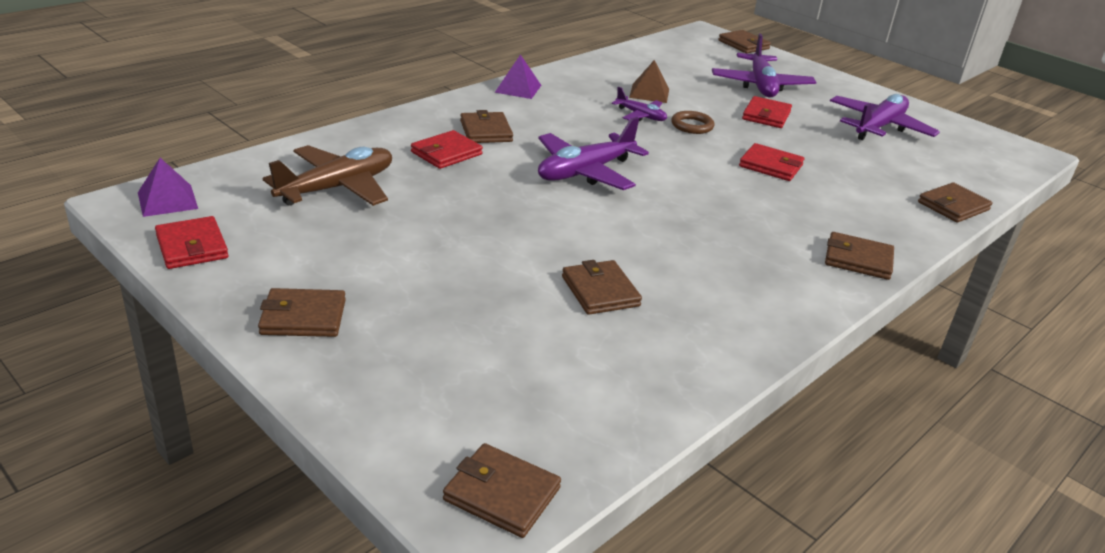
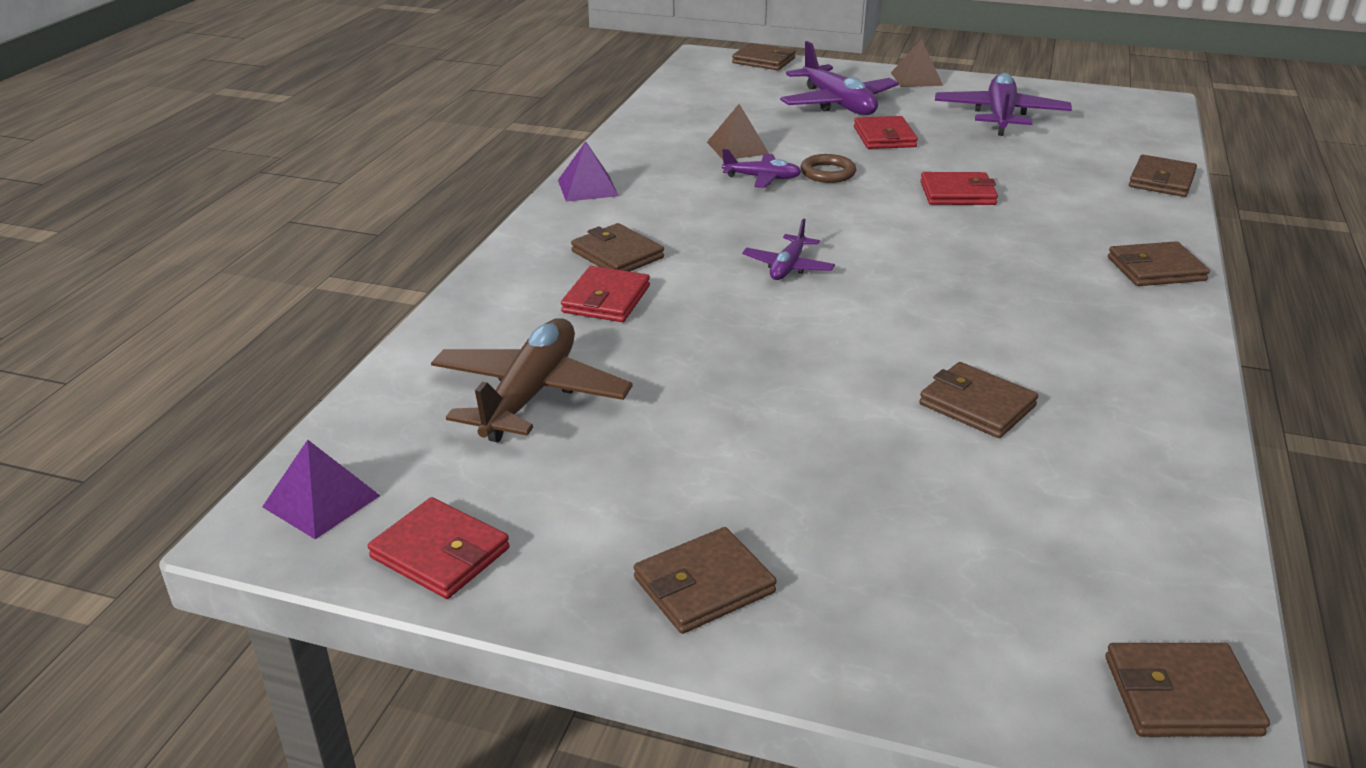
camera: 25 degrees left, 0 degrees up
(585, 172) = (788, 267): purple plane -> purple plane, size x0.54
(846, 85) = (916, 79): none -> brown pyramid

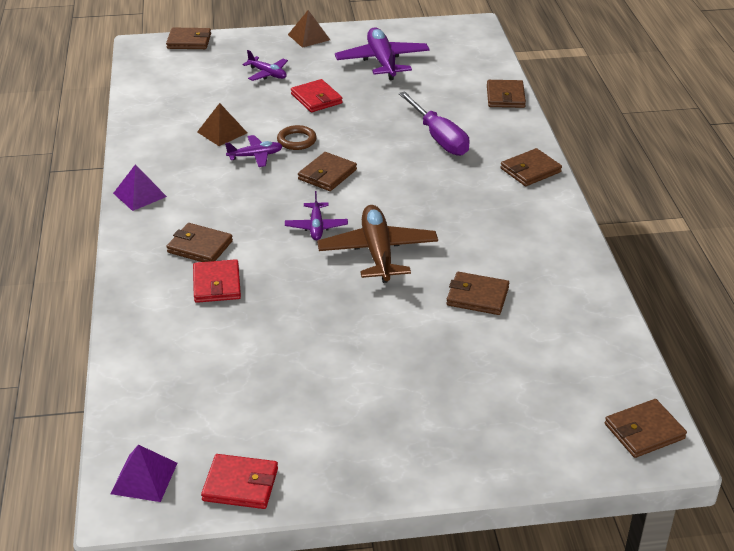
camera: 25 degrees left, 5 degrees up
(530, 394) = (218, 368): brown plane -> brown plane (378, 252)
(704, 585) = (396, 453): brown wallet -> brown wallet (327, 174)
(837, 104) = (267, 74): purple plane -> purple plane, size x0.54
(957, 193) = (389, 138): red wallet -> none
(1032, 206) = (439, 138): none -> purple screwdriver

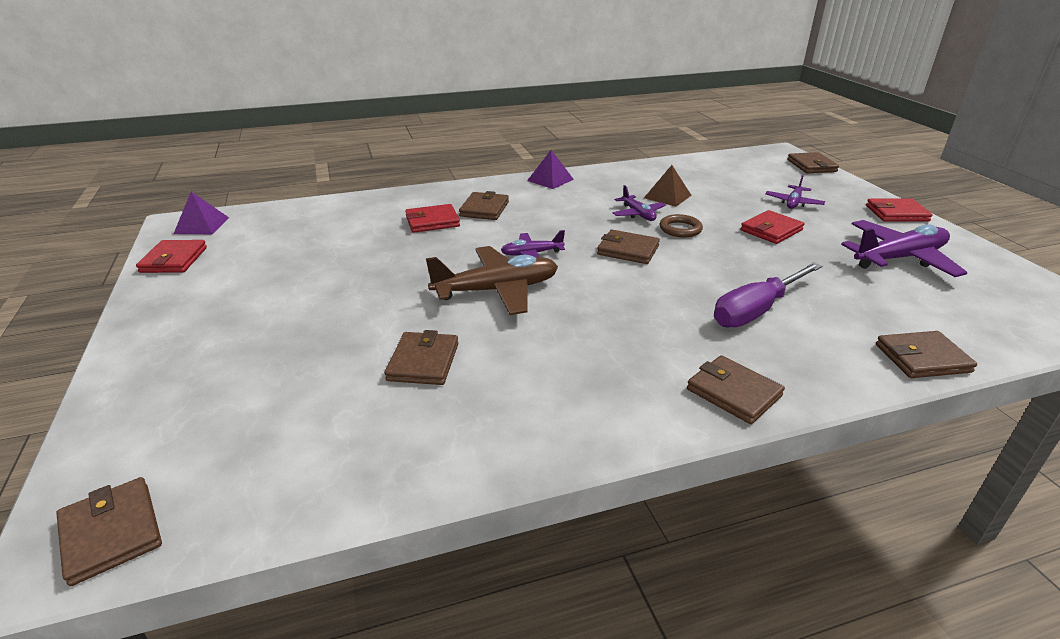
camera: 80 degrees right, 5 degrees down
(309, 37) = (896, 213): brown pyramid -> red wallet

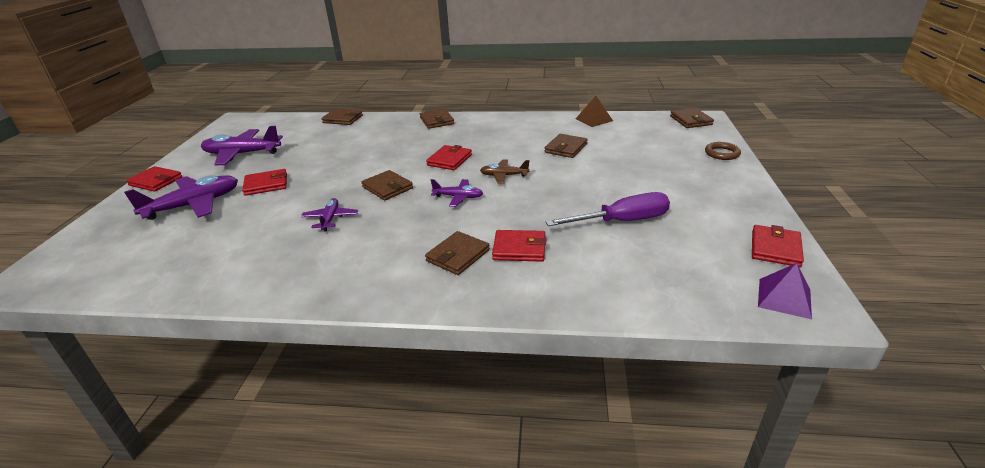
camera: 155 degrees left, 0 degrees up
(497, 290) = (504, 176): brown plane -> brown plane, size x0.54
(550, 180) = (343, 291): purple pyramid -> none
(597, 301) = (449, 160): none -> red wallet
(667, 196) = (271, 235): brown pyramid -> brown pyramid (594, 119)
(680, 229) = (324, 198): brown ring -> brown ring (722, 153)
(756, 310) = (374, 143): purple screwdriver -> purple screwdriver (622, 221)
(793, 203) = (194, 205): purple plane -> purple plane, size x1.85
(811, 166) = (61, 248): brown wallet -> none

